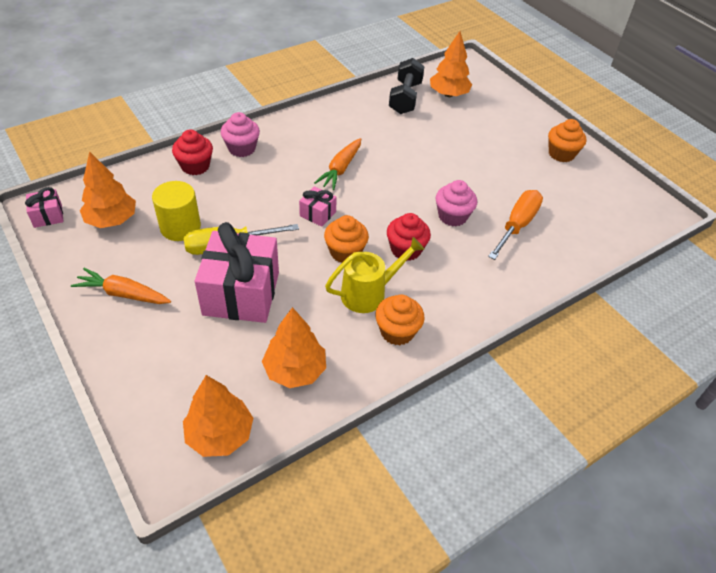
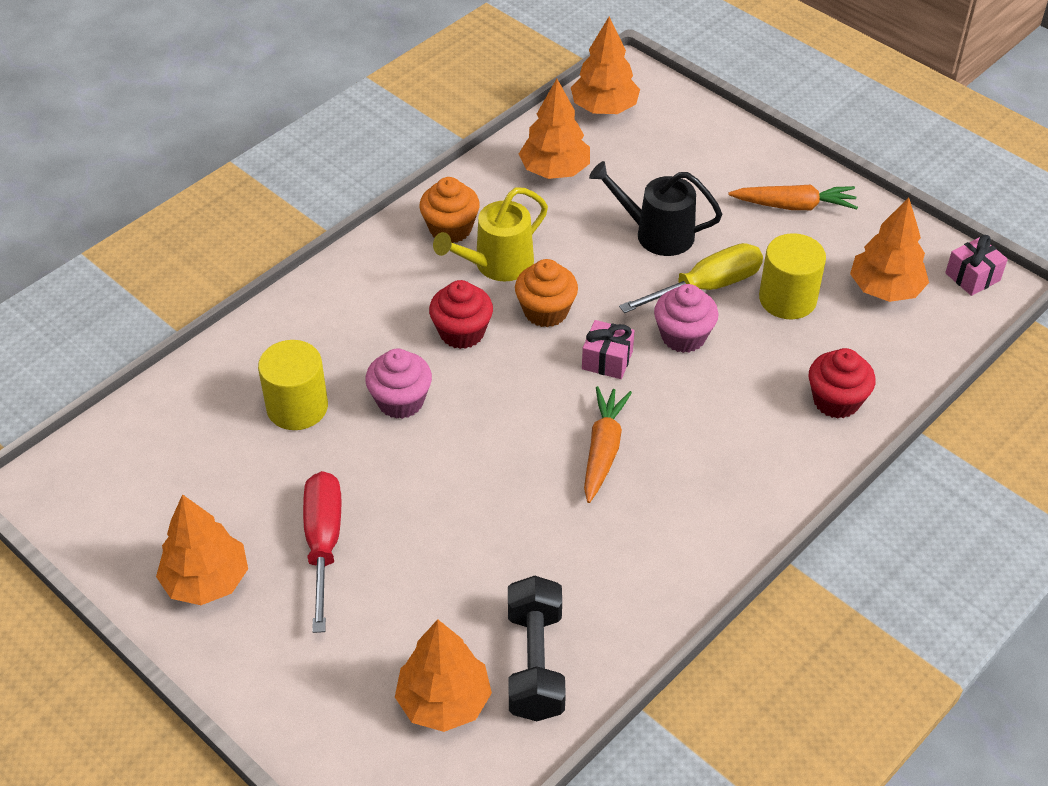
camera: 170 degrees right, 0 degrees up
(241, 293) = (656, 233): pink gift -> black watering can
(242, 148) = (785, 453): pink cupcake -> pink cupcake (683, 336)
(501, 157) = (323, 544): none -> red screwdriver
(517, 225) = (297, 407): orange screwdriver -> yellow cylinder
(561, 154) = (206, 580): orange cupcake -> orange tree

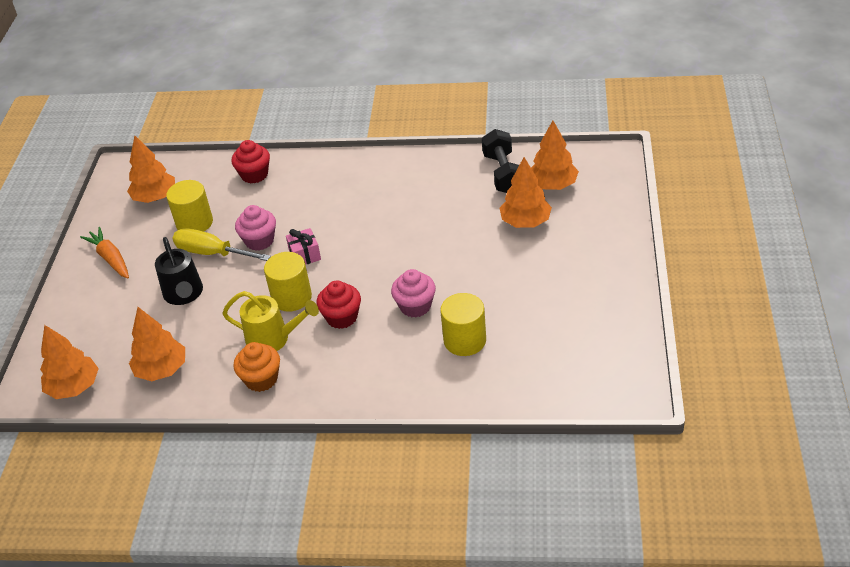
camera: 125 degrees left, 5 degrees down
(206, 580) = (598, 291): orange tree -> orange tree (525, 222)
(323, 544) = (529, 270): red screwdriver -> none
(535, 663) = (503, 174): black dumbbell -> black dumbbell turned 60 degrees counterclockwise
(546, 311) = (291, 297): orange cupcake -> yellow cylinder
(603, 450) = (366, 222): orange carrot -> none
(972, 277) = (118, 177): pink gift -> none

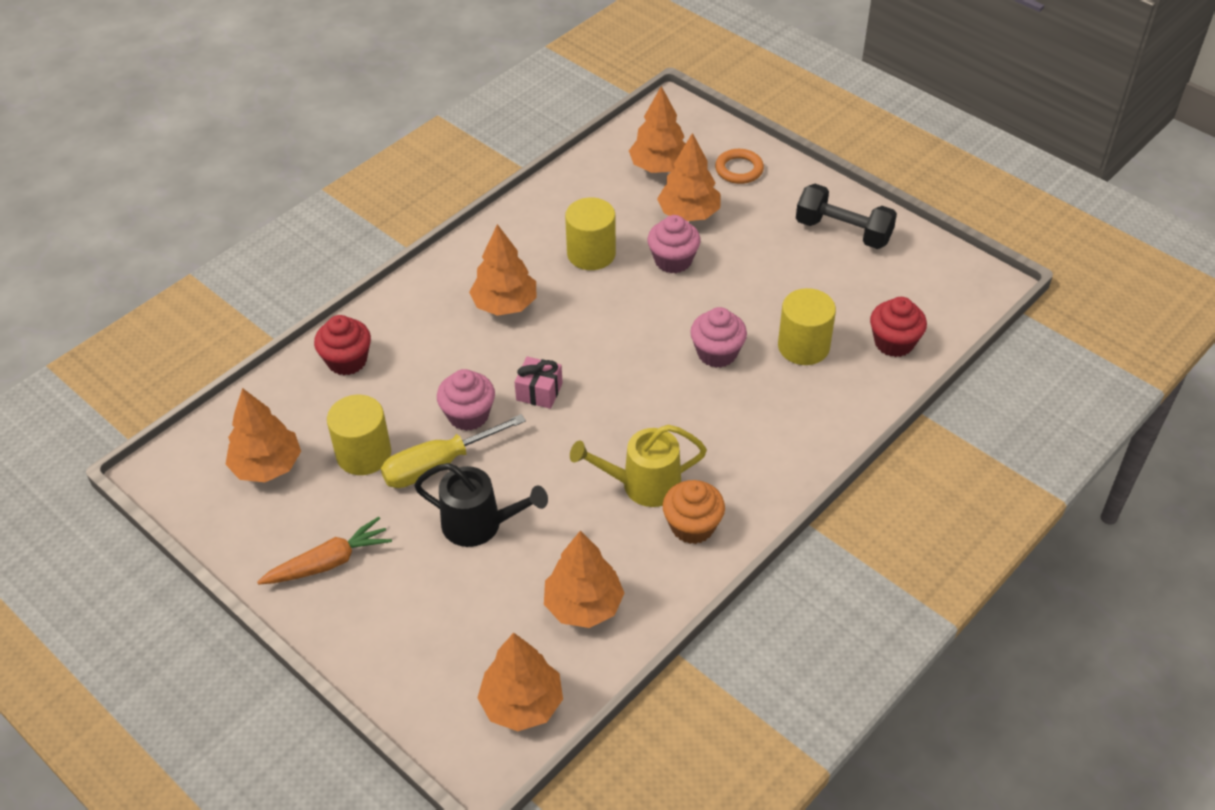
camera: 55 degrees left, 5 degrees up
(110, 258) = (328, 562): orange carrot -> orange carrot turned 150 degrees clockwise
(274, 339) = (642, 485): yellow watering can -> yellow watering can turned 150 degrees counterclockwise
(291, 297) = (593, 437): yellow cylinder -> yellow cylinder (591, 254)
(342, 317) = (670, 415): red cupcake -> red cupcake (894, 342)
(359, 200) = (505, 304): none -> orange tree
(475, 240) = (673, 260): none -> pink cupcake
(503, 174) = (600, 186): black dumbbell -> black dumbbell (843, 232)
(595, 218) = (739, 169): none -> orange ring

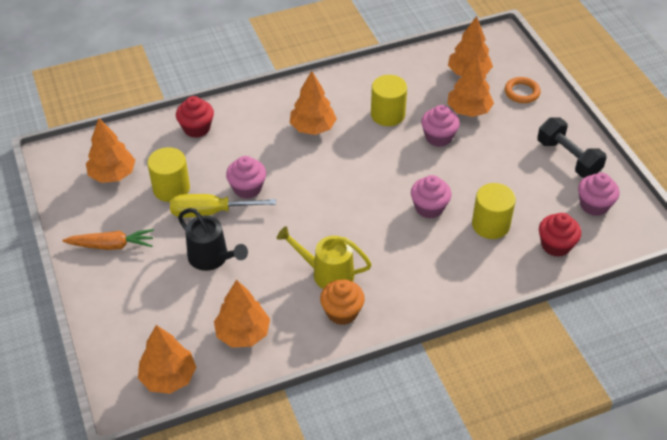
camera: 25 degrees right, 0 degrees up
(539, 392) = (299, 190): pink gift -> none
(907, 278) = (594, 205): none -> pink cupcake

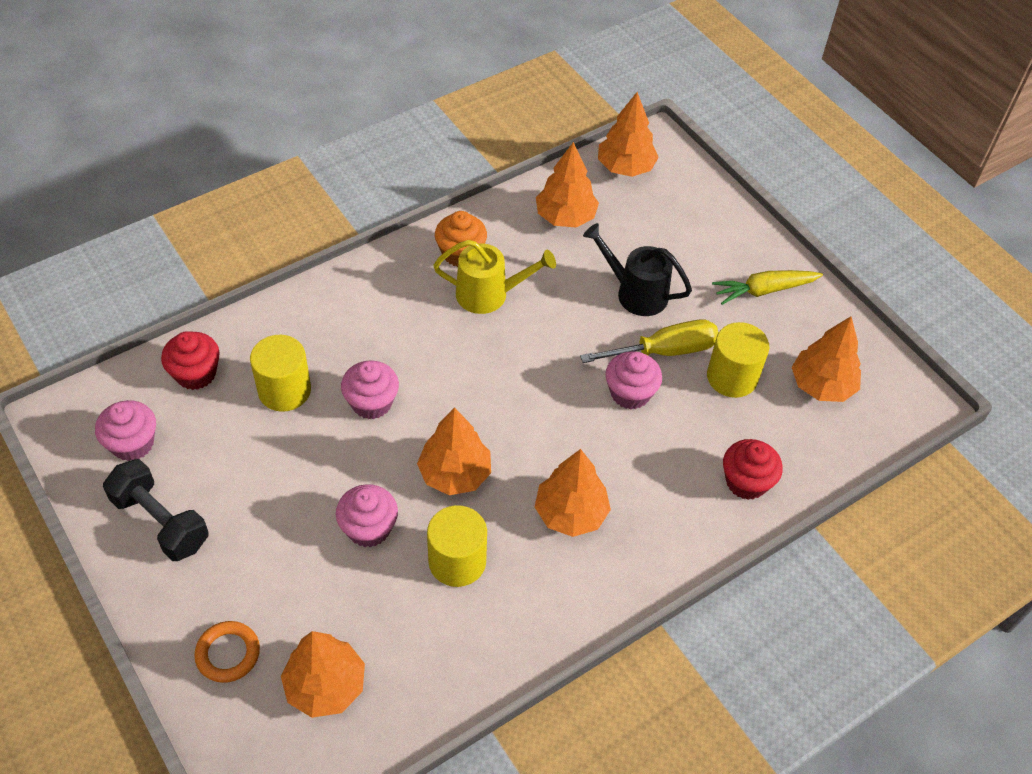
camera: 165 degrees right, 5 degrees up
(111, 245) = (764, 290): orange carrot -> yellow carrot
(468, 110) = (322, 594): orange tree -> orange tree (455, 474)

